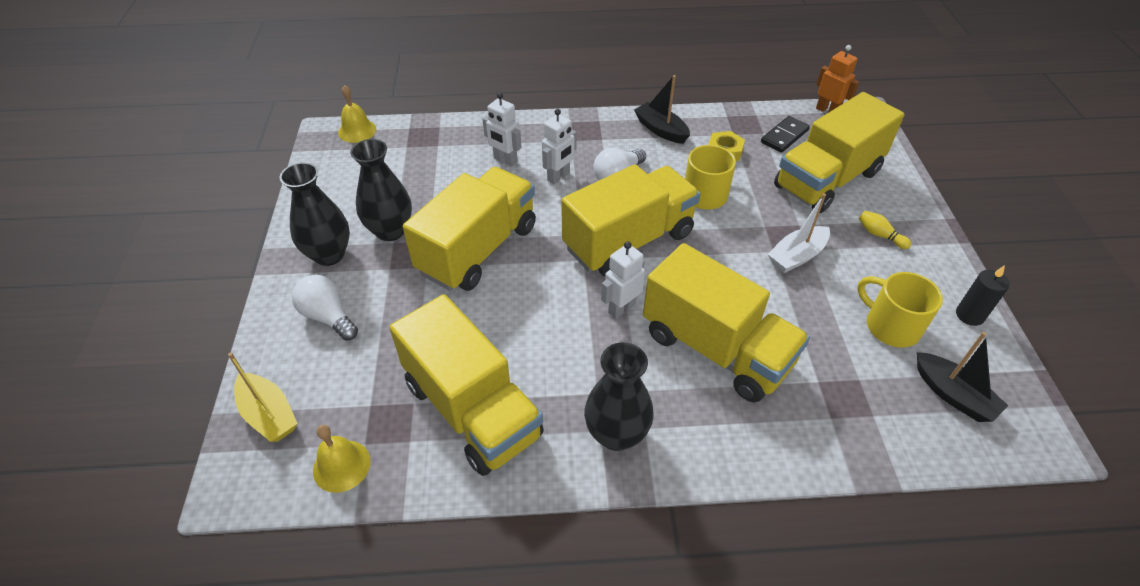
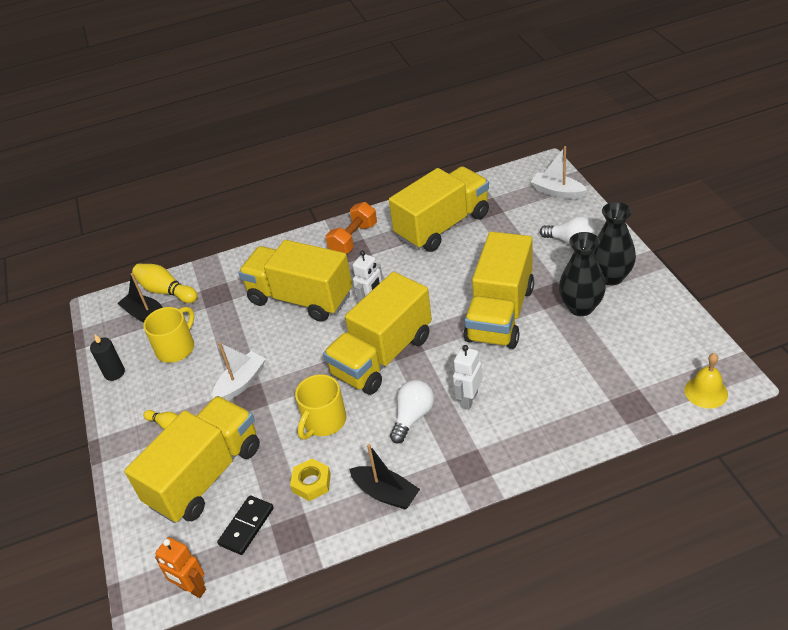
camera: 170 degrees right, 5 degrees down
(269, 414) = (557, 192): yellow boat -> white boat
(341, 466) = (497, 186): yellow bell -> none
(472, 409) = (442, 226): yellow truck -> yellow truck turned 105 degrees clockwise
(505, 160) = (530, 402): white robot -> none
(616, 434) = (353, 239): black vase -> orange dumbbell
(890, 326) = (176, 348): yellow mug -> yellow mug turned 90 degrees counterclockwise
(932, 432) = (166, 291): none -> yellow bowling pin

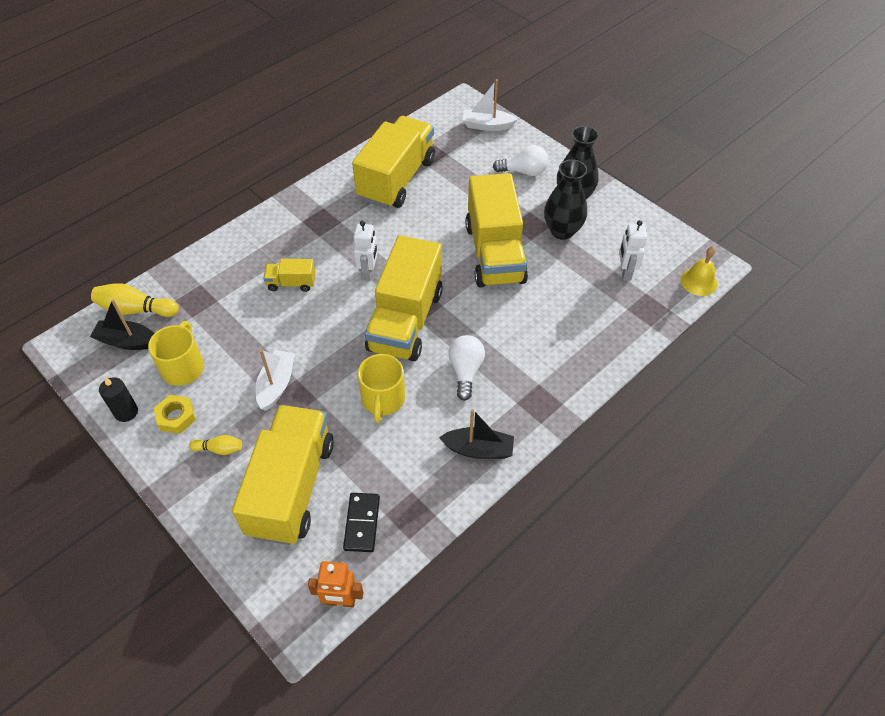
camera: 30 degrees left, 10 degrees up
(300, 298) = (291, 283): yellow truck -> yellow truck, size x0.44
(311, 483) = (403, 461): yellow nut -> yellow nut (176, 417)
(353, 239) = (314, 210): orange dumbbell -> none
(469, 399) = (508, 341): white robot -> white robot (625, 272)

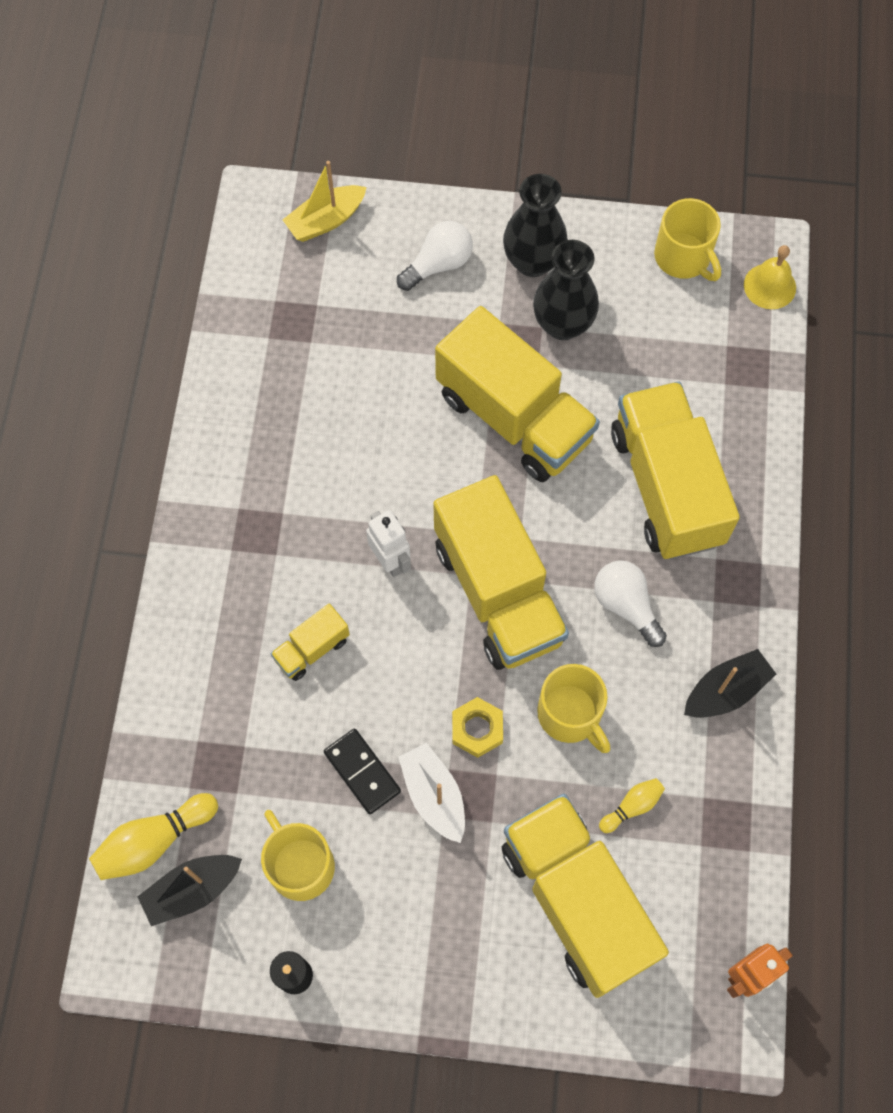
camera: 40 degrees left, 15 degrees up
(176, 417) = (361, 931): yellow nut -> yellow nut (477, 729)
(219, 449) = (452, 926): yellow bowling pin -> yellow bowling pin (632, 806)
(362, 523) = (688, 876): black domino -> black domino (362, 772)
(396, 179) = (290, 394): yellow truck -> yellow truck (666, 487)
(487, 126) = (326, 220): white boat -> yellow boat
(625, 272) = (682, 333): white robot -> none
(660, 241) = (683, 257): none -> yellow mug

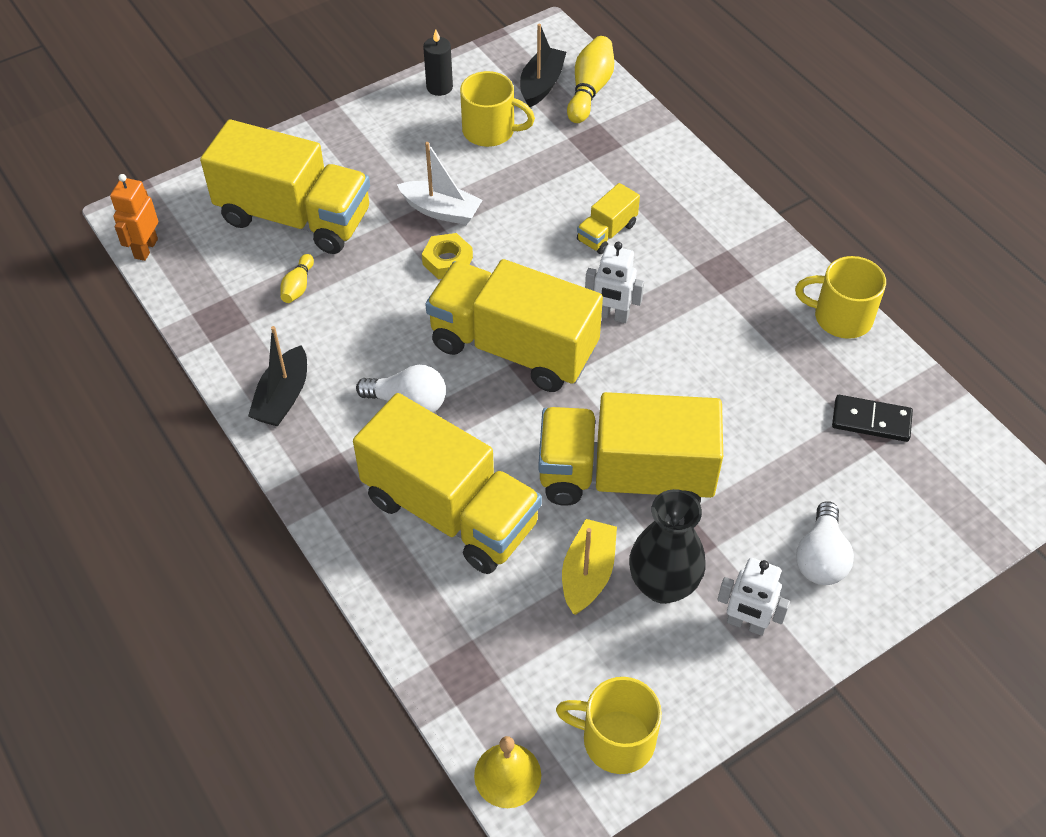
camera: 140 degrees right, 15 degrees down
(312, 649) = (606, 232): yellow truck -> yellow truck turned 150 degrees counterclockwise
(326, 220) = (953, 523): yellow boat -> yellow boat (588, 574)
(362, 772) = (501, 194): black domino -> black domino (871, 421)
(533, 262) = (746, 624): black vase -> white robot
(570, 715) = (389, 309): yellow mug -> yellow mug (840, 317)

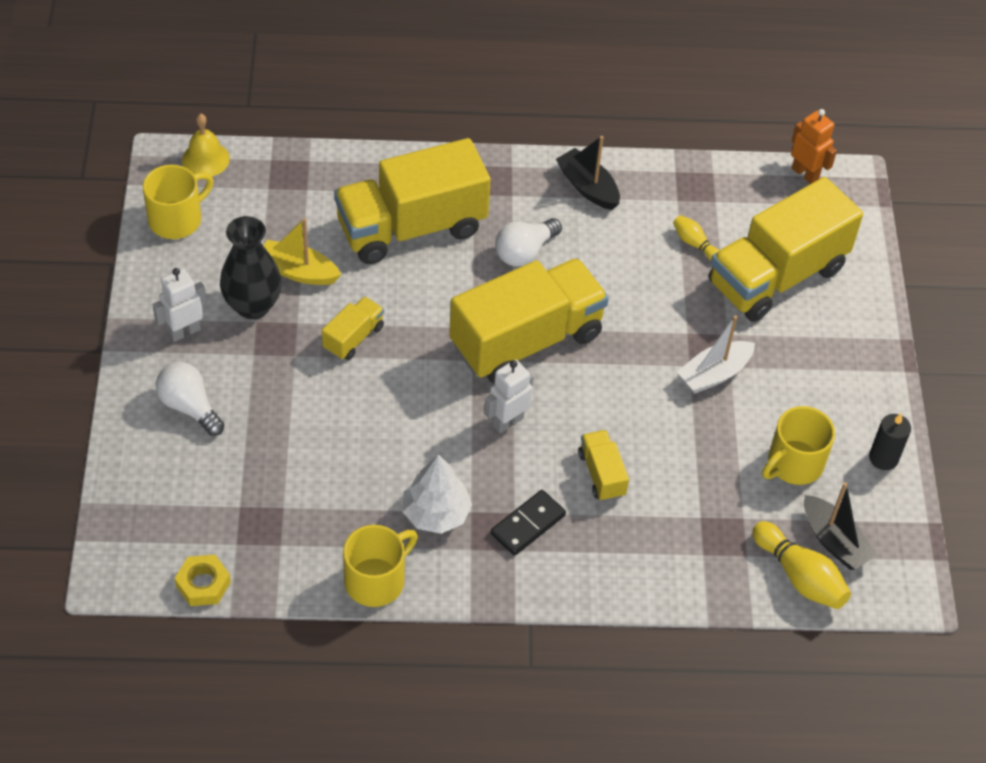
camera: 120 degrees right, 0 degrees up
(447, 261) = (651, 348): yellow nut -> yellow nut (203, 584)
(588, 574) = (298, 271): yellow boat -> yellow boat turned 150 degrees clockwise
(625, 477) = (353, 338): yellow truck -> yellow truck, size x0.44
(744, 314) = (436, 513): none -> white tree
(871, 421) = (265, 524): black domino -> black domino (527, 524)

